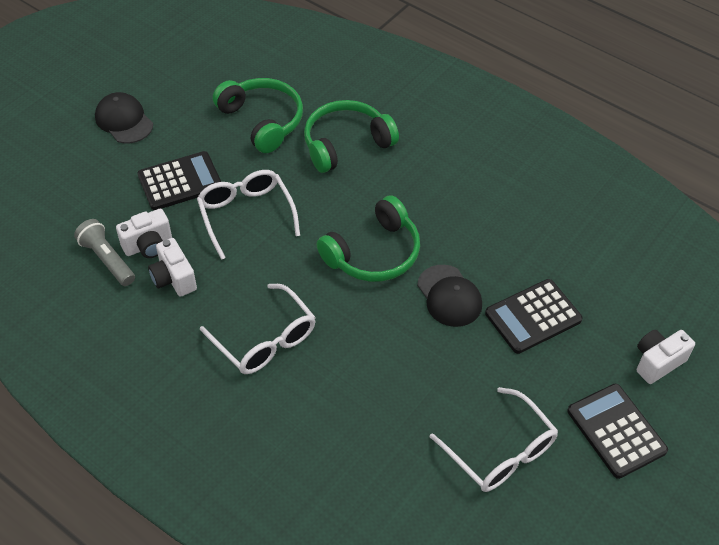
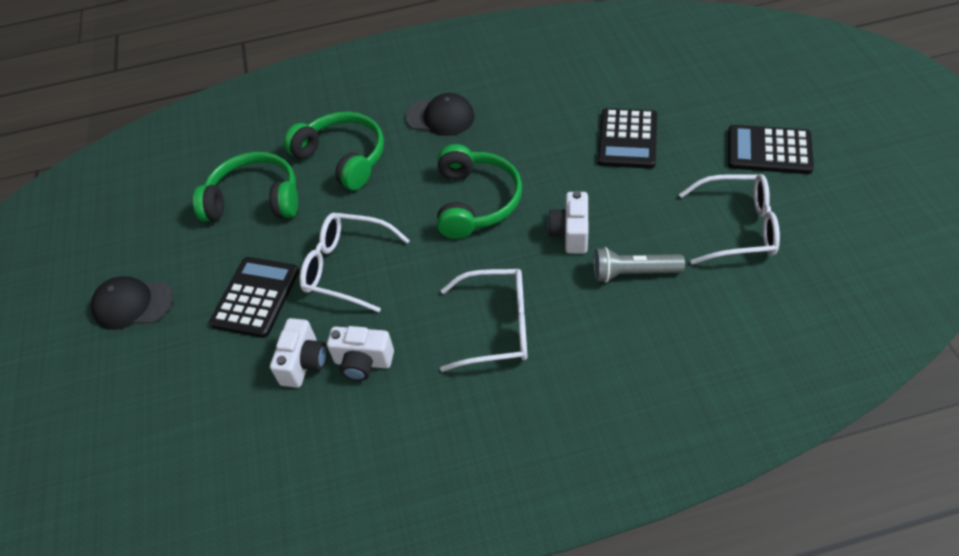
camera: 45 degrees left, 0 degrees up
(107, 260) = (286, 407): grey flashlight -> grey flashlight (633, 273)
(346, 143) = (343, 157): green headphones -> green headphones turned 120 degrees clockwise
(449, 296) = (563, 177): black cap -> black cap (440, 117)
(657, 362) = (726, 95): white camera -> white camera (570, 233)

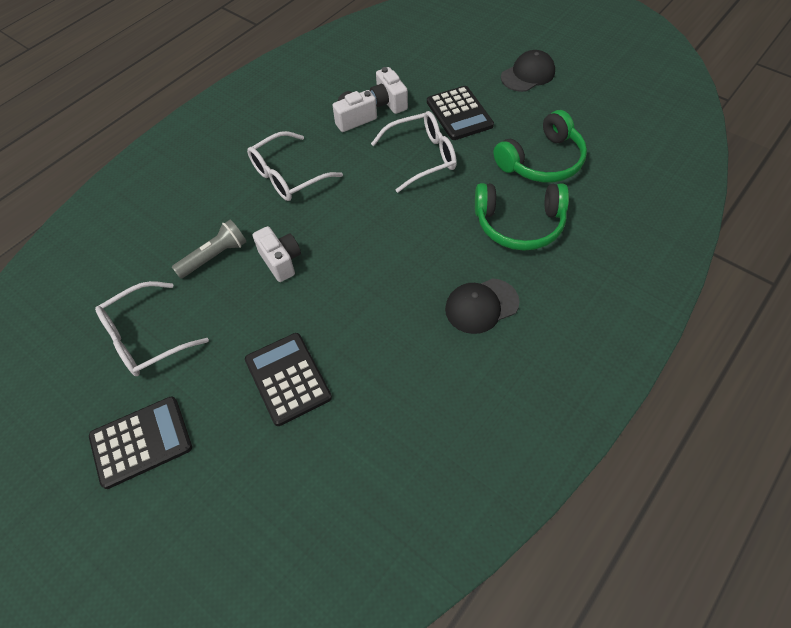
camera: 140 degrees right, 5 degrees up
(476, 201) = (375, 247): green headphones -> none

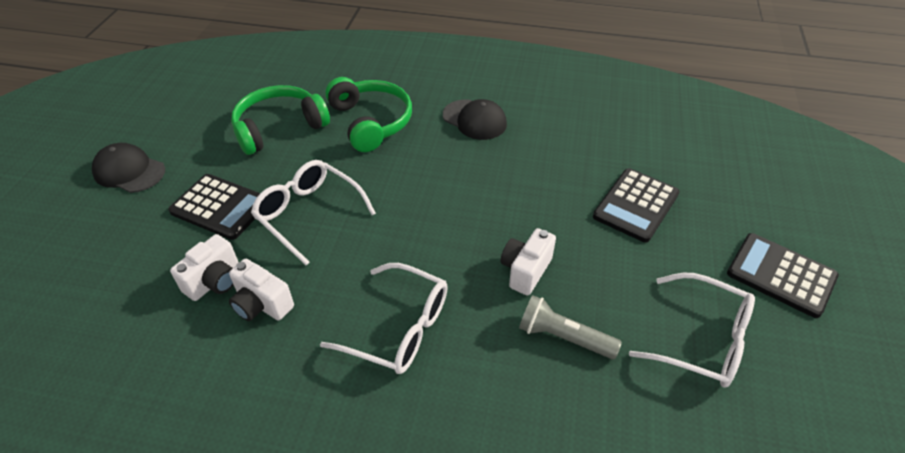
camera: 120 degrees left, 10 degrees down
(459, 114) = (220, 207): black calculator -> black calculator turned 75 degrees clockwise
(542, 161) = (279, 127): green headphones -> green headphones turned 60 degrees counterclockwise

